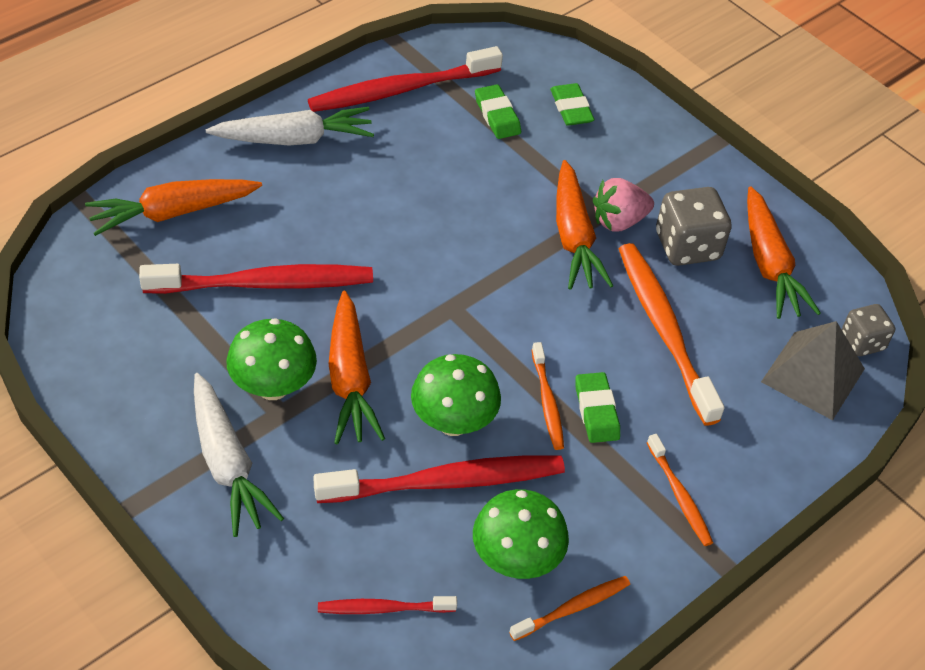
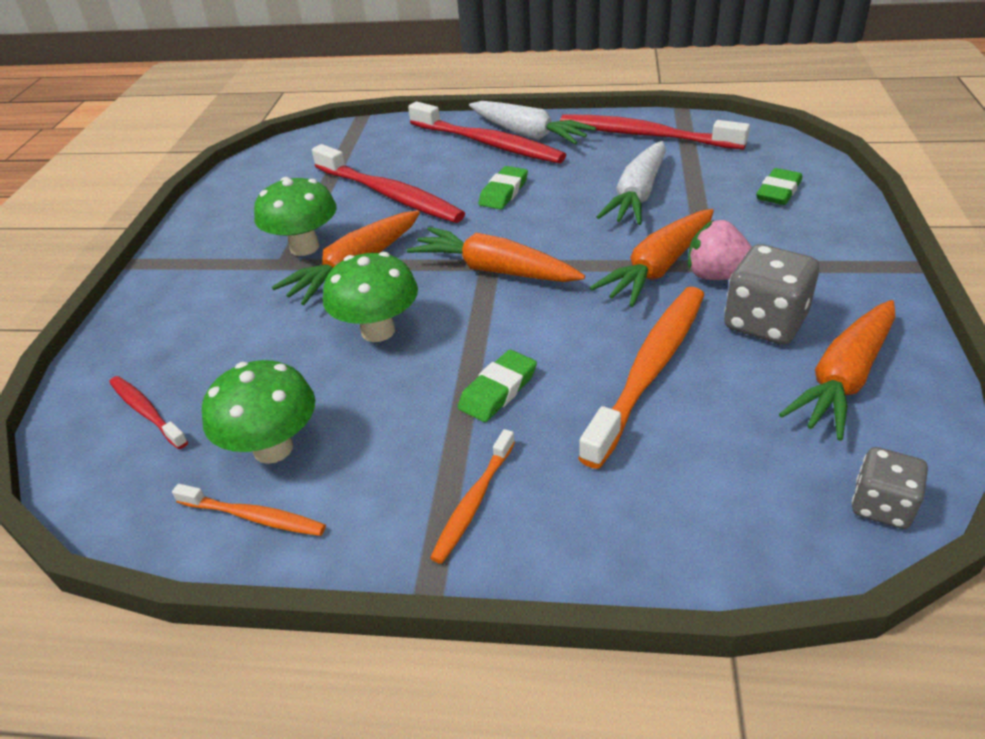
camera: 55 degrees right, 10 degrees down
(173, 212) = (397, 141): orange carrot -> orange carrot (495, 270)
(227, 464) = (213, 271): white carrot -> white carrot (637, 195)
(445, 482) = (312, 363): red toothbrush -> red toothbrush (487, 143)
(497, 115) = (702, 173): green eraser -> green eraser (503, 192)
(547, 401) = (468, 360): orange toothbrush -> none
(813, 375) = (770, 497): grey pyramid -> none

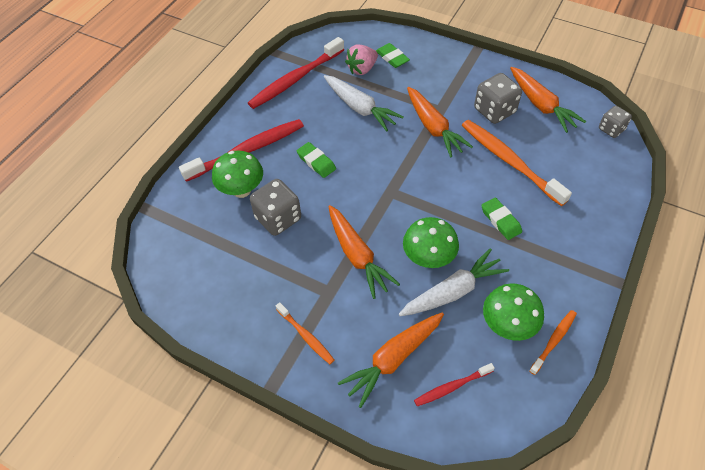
camera: 70 degrees left, 15 degrees up
(304, 247) = (316, 278): green mushroom -> green mushroom (241, 190)
(389, 194) = (278, 218): red toothbrush -> grey dice
(474, 502) = (571, 251): orange toothbrush -> orange toothbrush (305, 336)
(495, 270) = (398, 191): orange carrot -> orange carrot (393, 359)
(528, 134) = (251, 128): white carrot -> white carrot (453, 291)
(718, 276) = (451, 110): pink strawberry -> pink strawberry (362, 69)

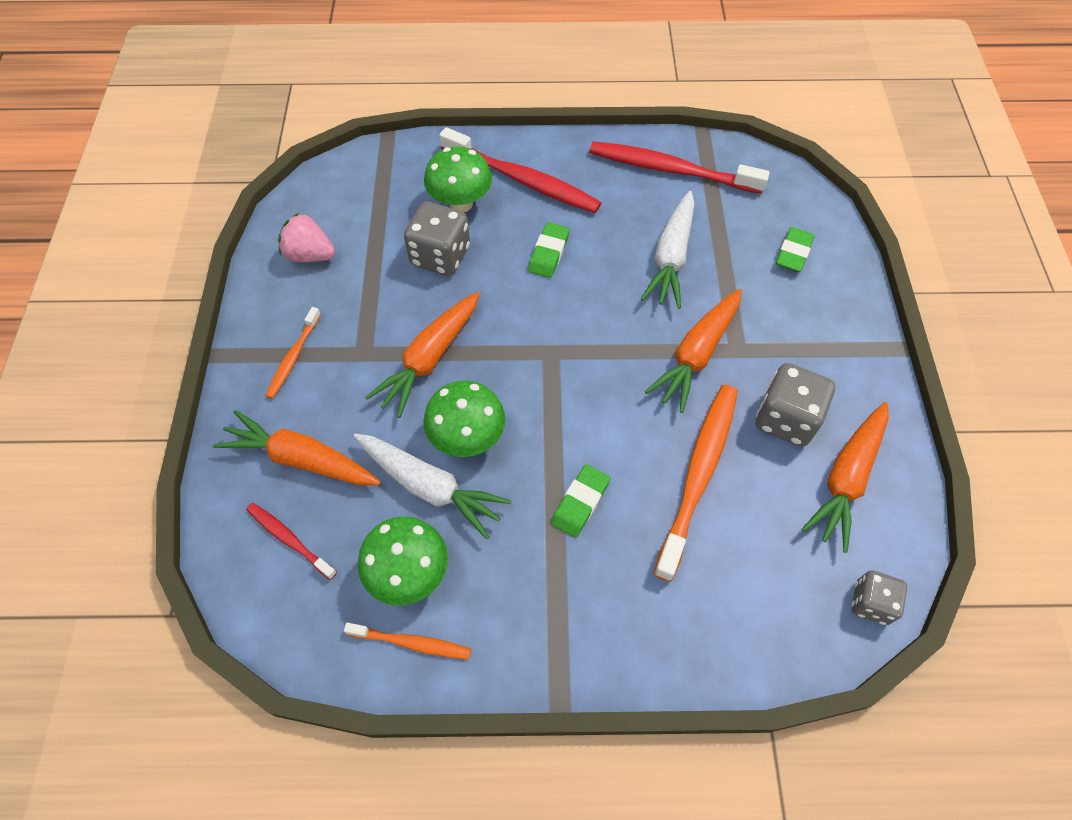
camera: 60 degrees right, 5 degrees up
(362, 69) = (744, 229): pink strawberry -> pink strawberry (310, 255)

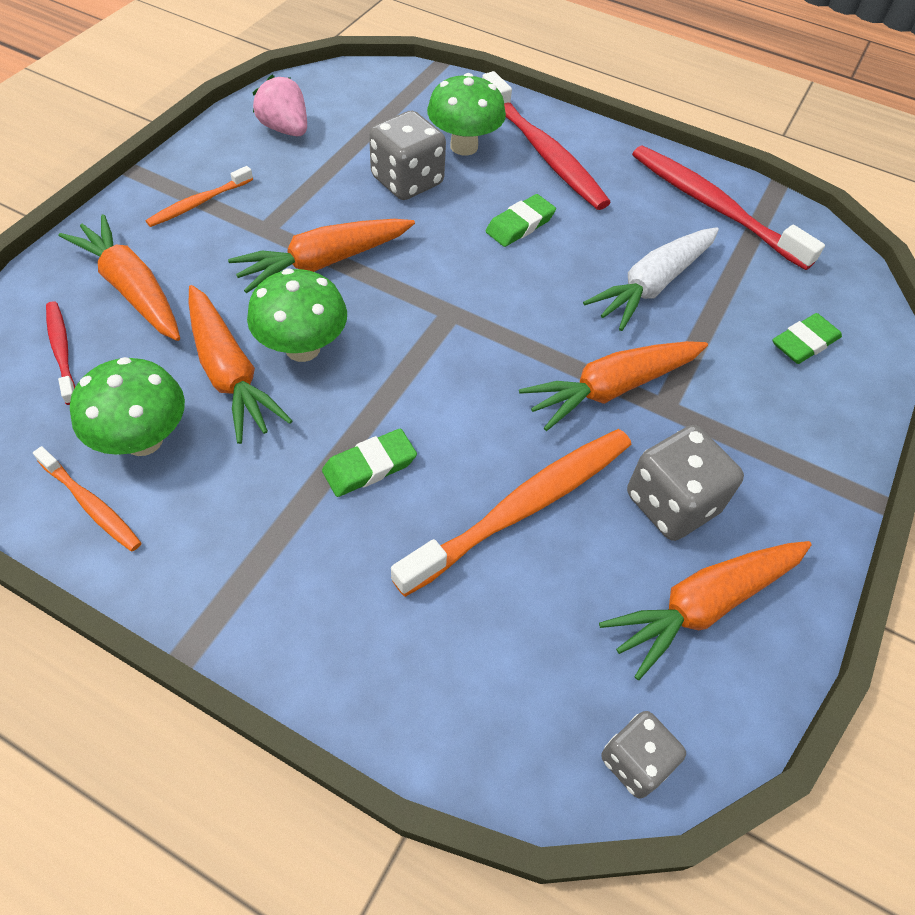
camera: 25 degrees right, 5 degrees down
(430, 487) = (229, 373): white carrot -> orange carrot

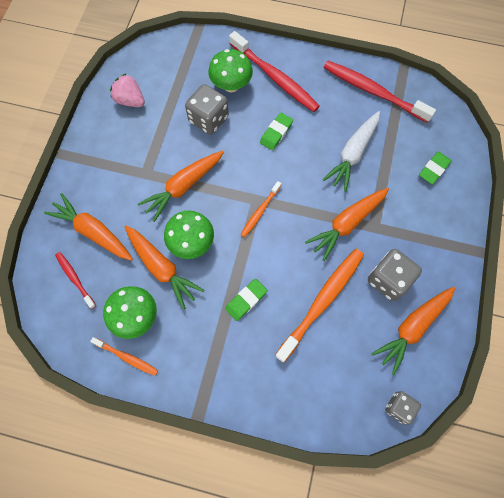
camera: 10 degrees left, 15 degrees up
(199, 203) = (104, 166): orange toothbrush -> orange toothbrush (260, 211)

